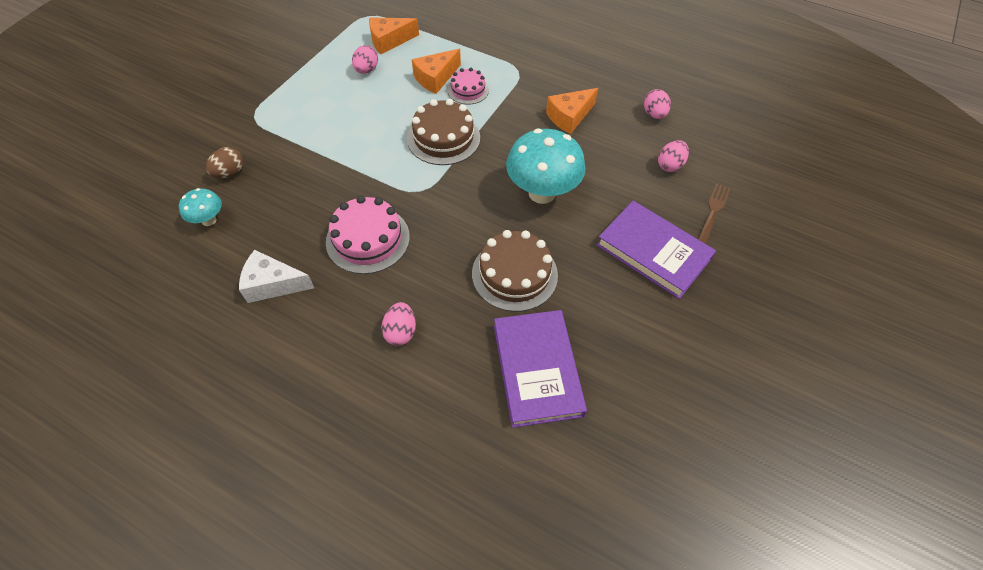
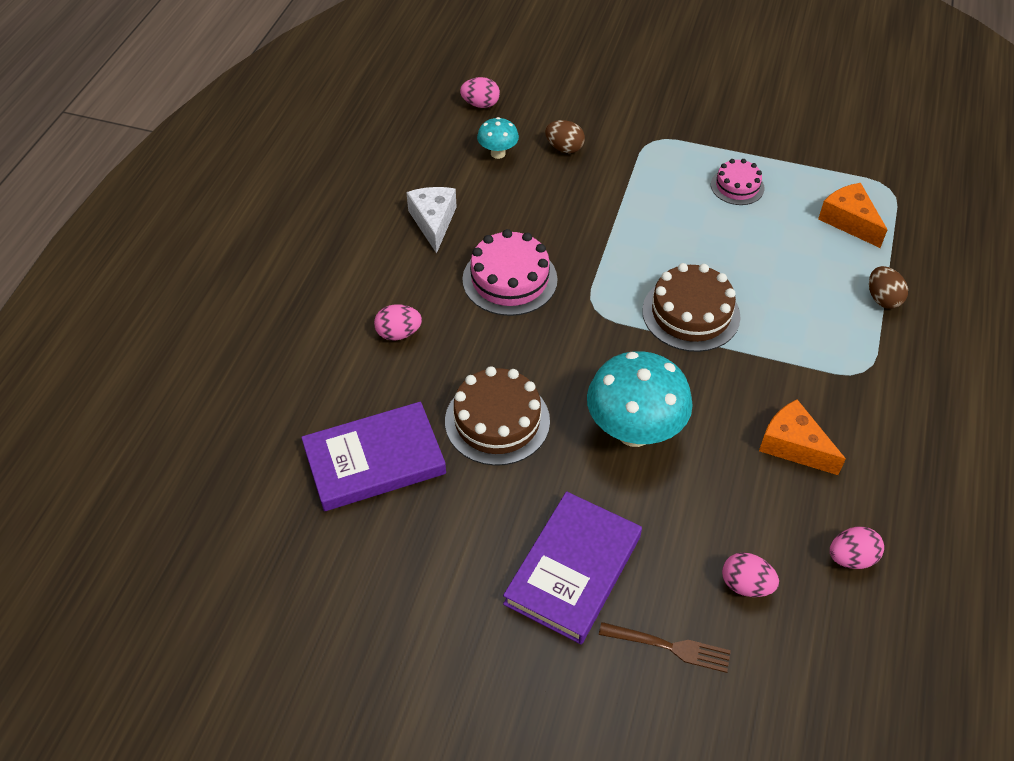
camera: 80 degrees right, 5 degrees down
(366, 70) = (779, 213): pink egg -> pink egg (480, 104)
(435, 78) = (799, 283): orange cheese -> none
(462, 46) = (882, 299): none -> brown egg
(468, 90) = (793, 321): pink cake -> pink cake (737, 186)

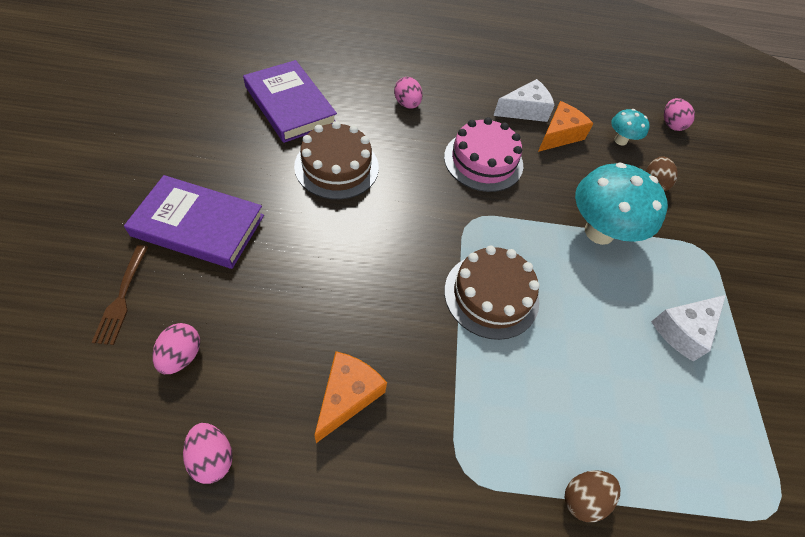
camera: 70 degrees right, 5 degrees up
(634, 431) = (342, 258): turquoise mushroom -> turquoise mushroom (599, 232)
(737, 186) = (683, 330): pink cake -> white cheese
(849, 221) = (692, 455): orange cheese -> orange cheese (559, 135)

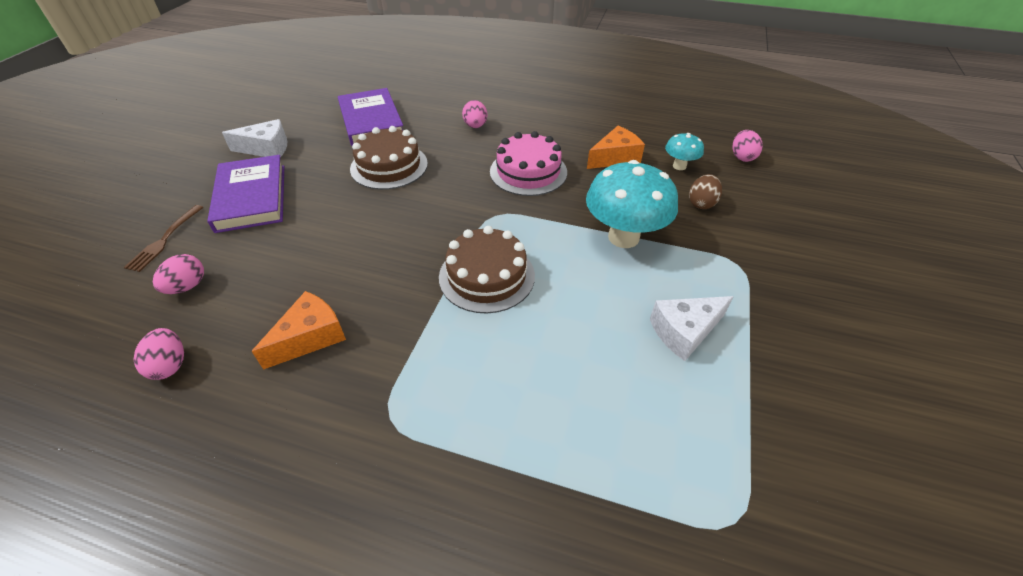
camera: 20 degrees right, 10 degrees down
(198, 226) = (251, 197): purple book -> purple book turned 45 degrees clockwise
(525, 110) = (588, 137): white cheese -> white cheese (266, 148)
(583, 498) = (504, 464): brown egg -> none

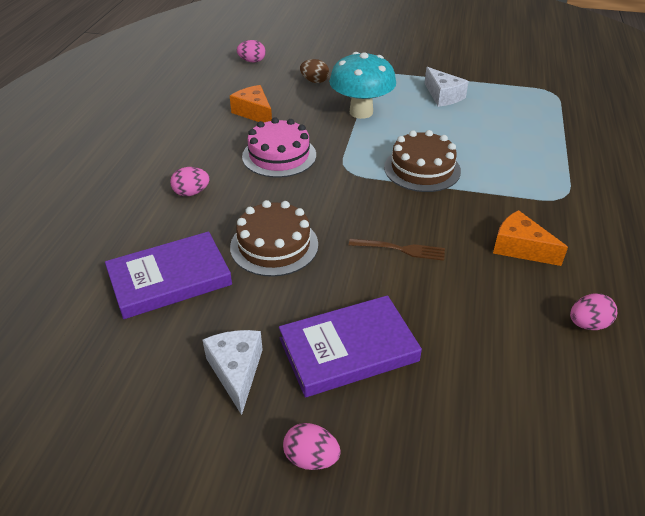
camera: 95 degrees left, 5 degrees down
(164, 240) = (443, 406): brown fork -> brown fork (400, 249)
(187, 286) = (502, 351): pink egg -> pink egg (311, 458)
(679, 166) = (266, 86): turquoise mushroom -> none

